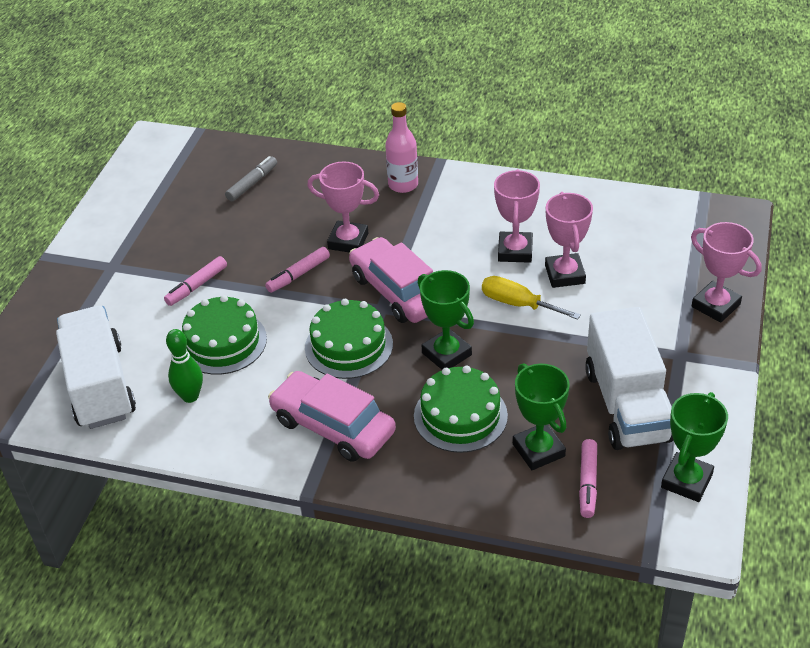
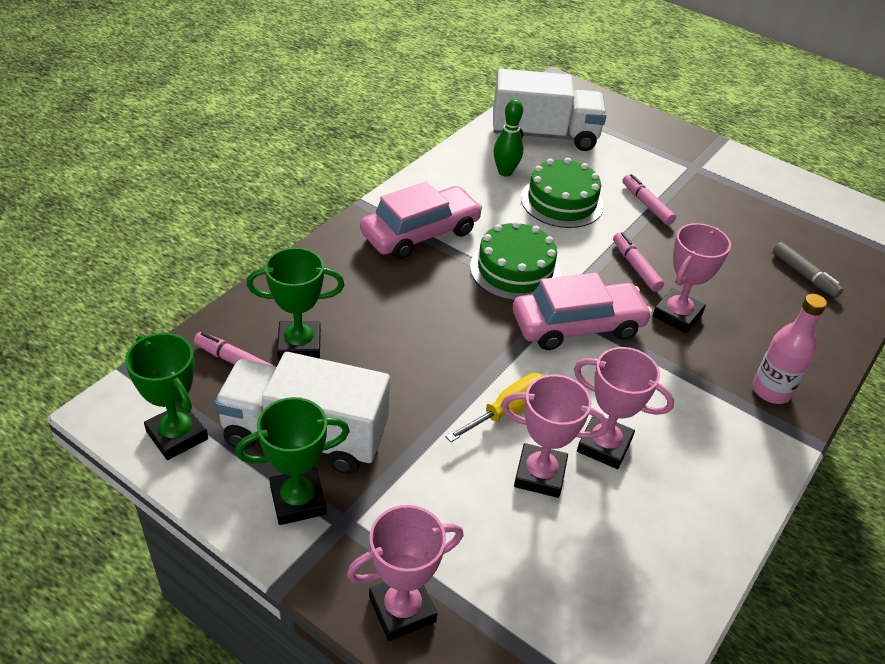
camera: 105 degrees right, 0 degrees up
(446, 354) = (465, 329): green trophy -> green trophy (298, 500)
(460, 416) = (379, 310): green cake -> none

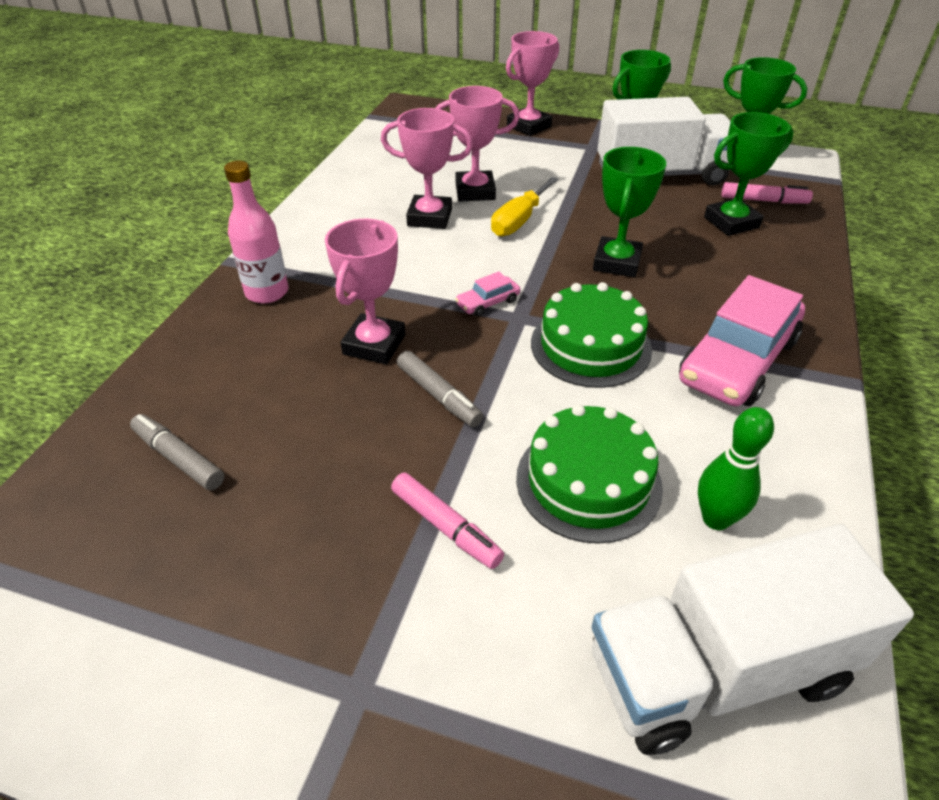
camera: 165 degrees right, 0 degrees up
(445, 332) = (616, 262): none -> green trophy
(578, 325) = (488, 302): pink car -> pink car, size x0.42
(635, 267) = (438, 395): pink marker -> grey marker

